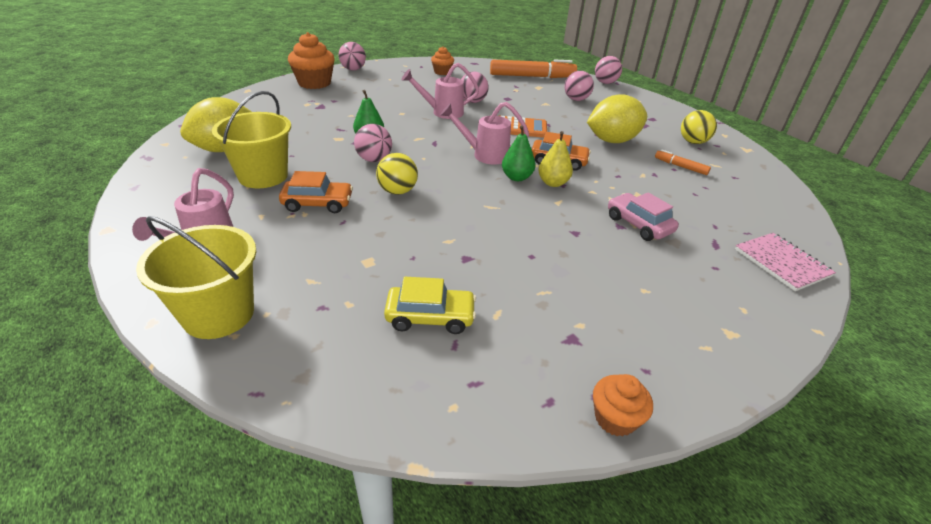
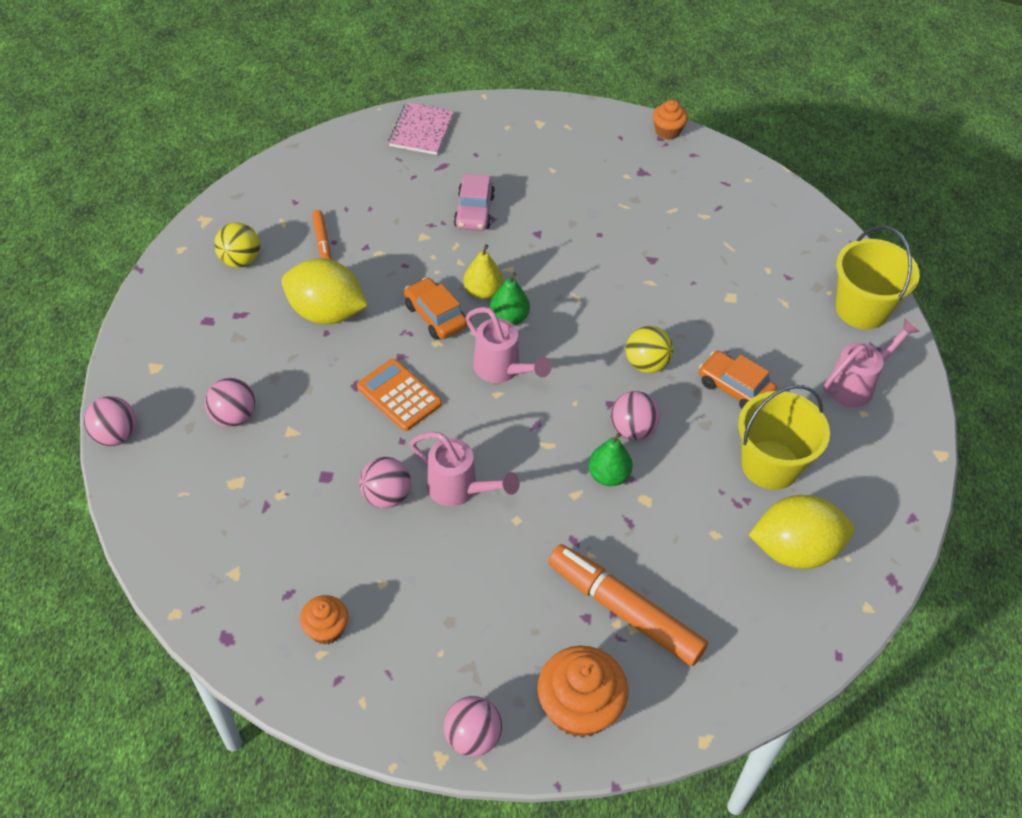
camera: 140 degrees left, 15 degrees up
(430, 317) = (719, 231): yellow car -> none
(532, 76) = (198, 523): orange marker -> orange marker (624, 611)

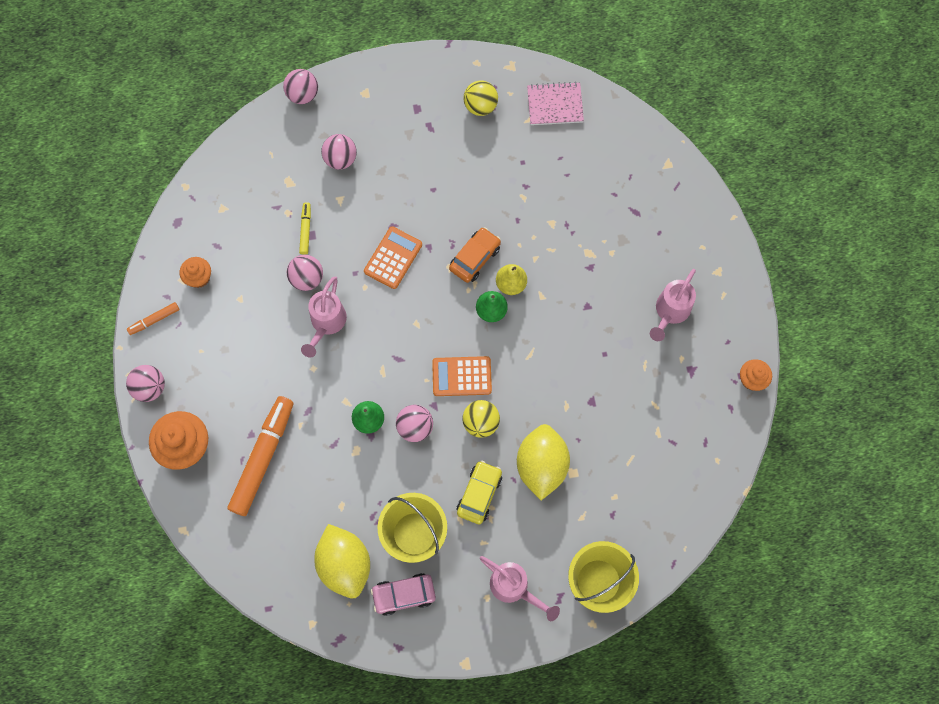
camera: 75 degrees right, 20 degrees up
(316, 480) = (305, 230): none -> yellow marker
(322, 240) = (521, 153): orange marker -> orange marker (154, 320)
(326, 312) = (451, 183): yellow lemon -> yellow lemon (541, 465)
(421, 130) = (670, 182): pink notebook -> pink notebook (555, 105)
(474, 211) = (593, 252): pink car -> pink car (404, 595)
(502, 370) = (439, 321): pink watering can -> pink watering can (670, 312)
(582, 367) = (462, 376): none -> orange calculator
(735, 388) = (479, 494): orange car -> yellow car

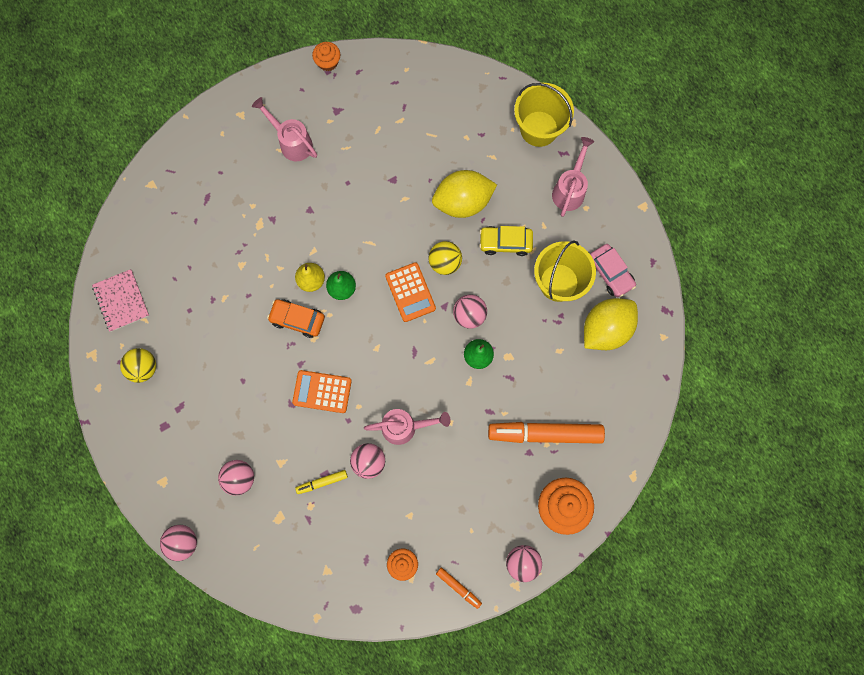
camera: 110 degrees left, 5 degrees up
(670, 312) = (291, 142): pink watering can -> pink watering can turned 150 degrees counterclockwise

